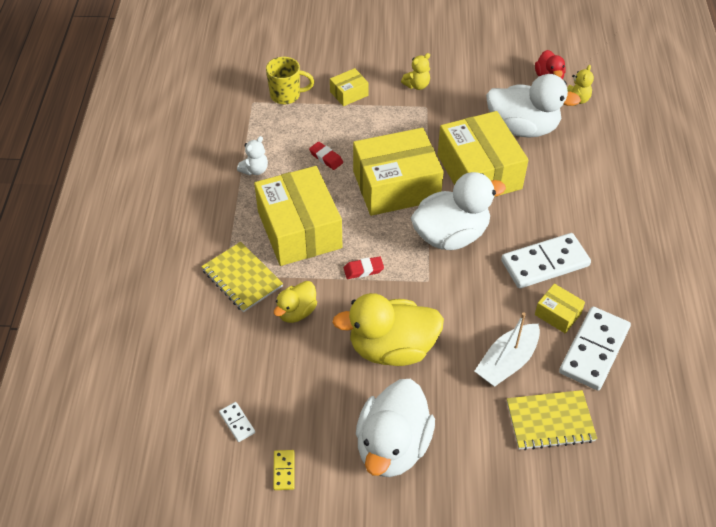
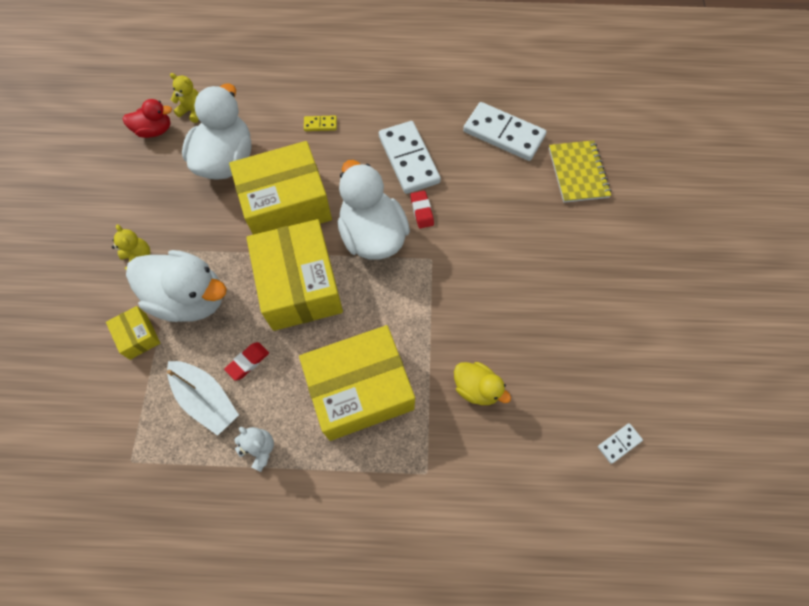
camera: 90 degrees left, 15 degrees up
(242, 278) = (432, 453): yellow notebook -> none
(284, 471) = (663, 393): yellow domino -> yellow domino (320, 124)
(286, 95) = (126, 415): yellow mug -> none
(363, 270) = (418, 320): red eraser -> red eraser (422, 211)
(392, 348) = (515, 294): yellow duck -> none
(392, 446) = (621, 296): white duck -> white duck (190, 298)
(507, 362) = (521, 199): white boat -> white boat (206, 399)
(557, 314) = (467, 156): yellow box -> none

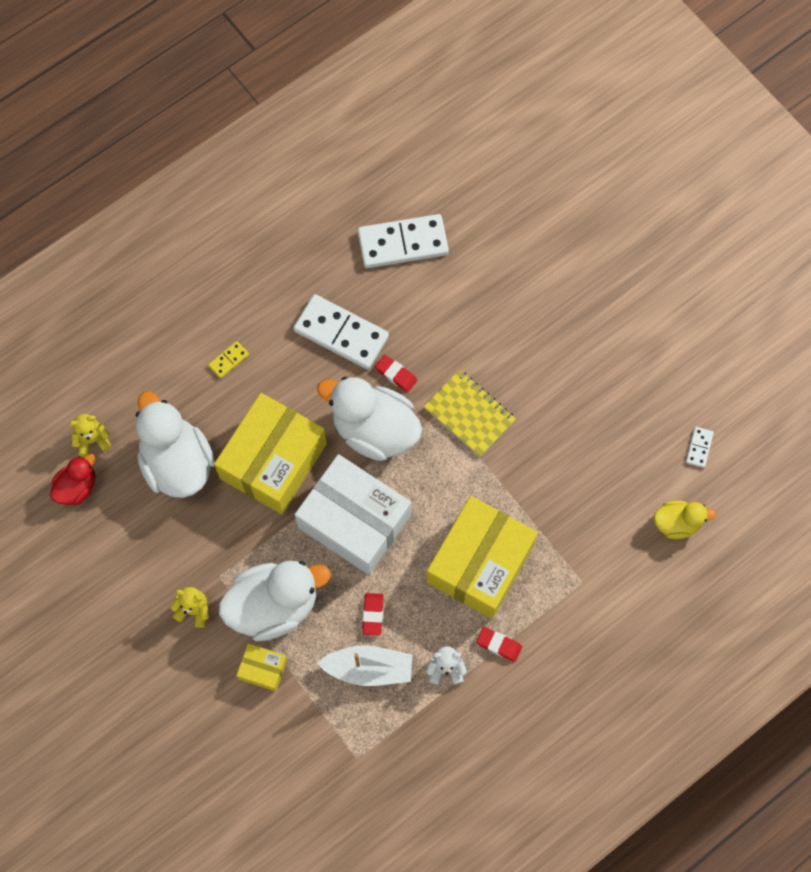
camera: 40 degrees left, 5 degrees up
(300, 285) = (354, 521): yellow box -> white box
(316, 466) = (499, 645): none -> red eraser
(476, 388) = (565, 490): yellow duck -> yellow duck (677, 523)
(578, 173) = (497, 234): yellow notebook -> yellow notebook (469, 414)

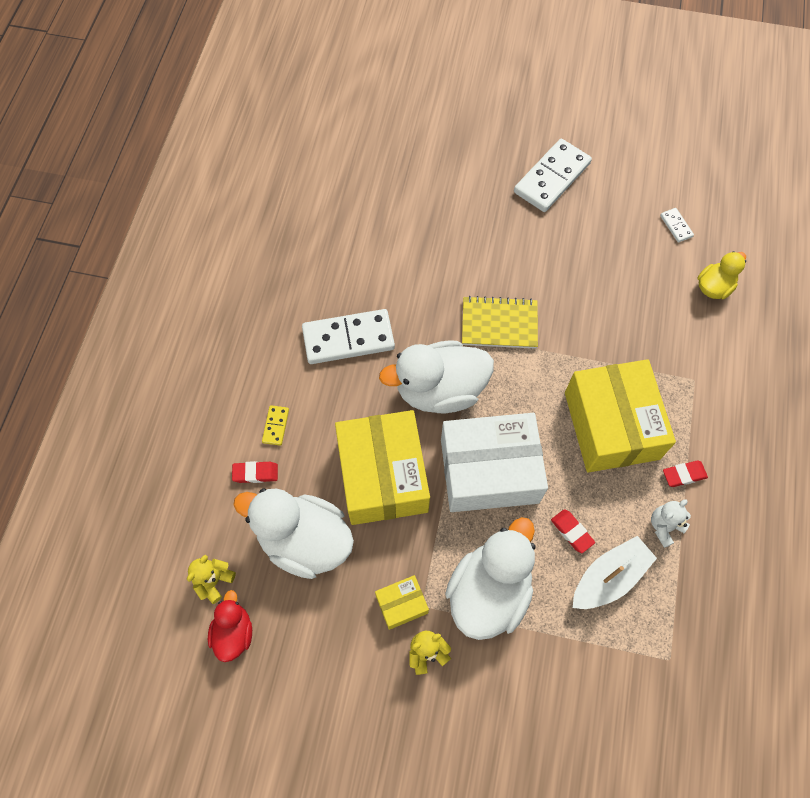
camera: 40 degrees left, 5 degrees down
(263, 669) = (528, 652): yellow box -> yellow box (401, 604)
(396, 374) = (418, 337): red eraser -> red eraser (255, 473)
(403, 243) = (336, 241): white domino -> white domino (552, 178)

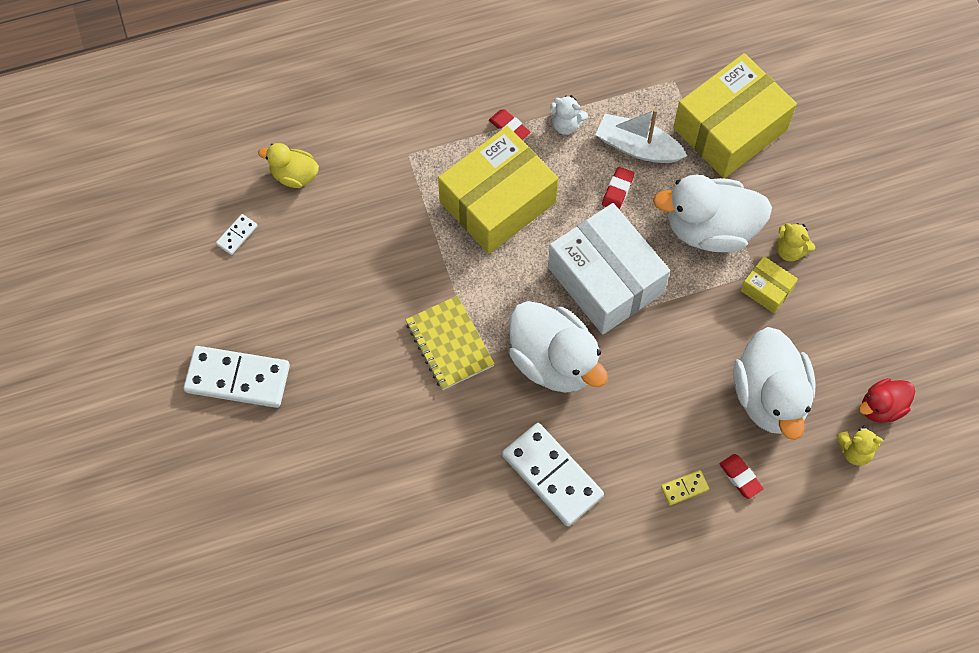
camera: 120 degrees left, 0 degrees up
(383, 476) = (668, 365): yellow box -> yellow box (730, 129)

